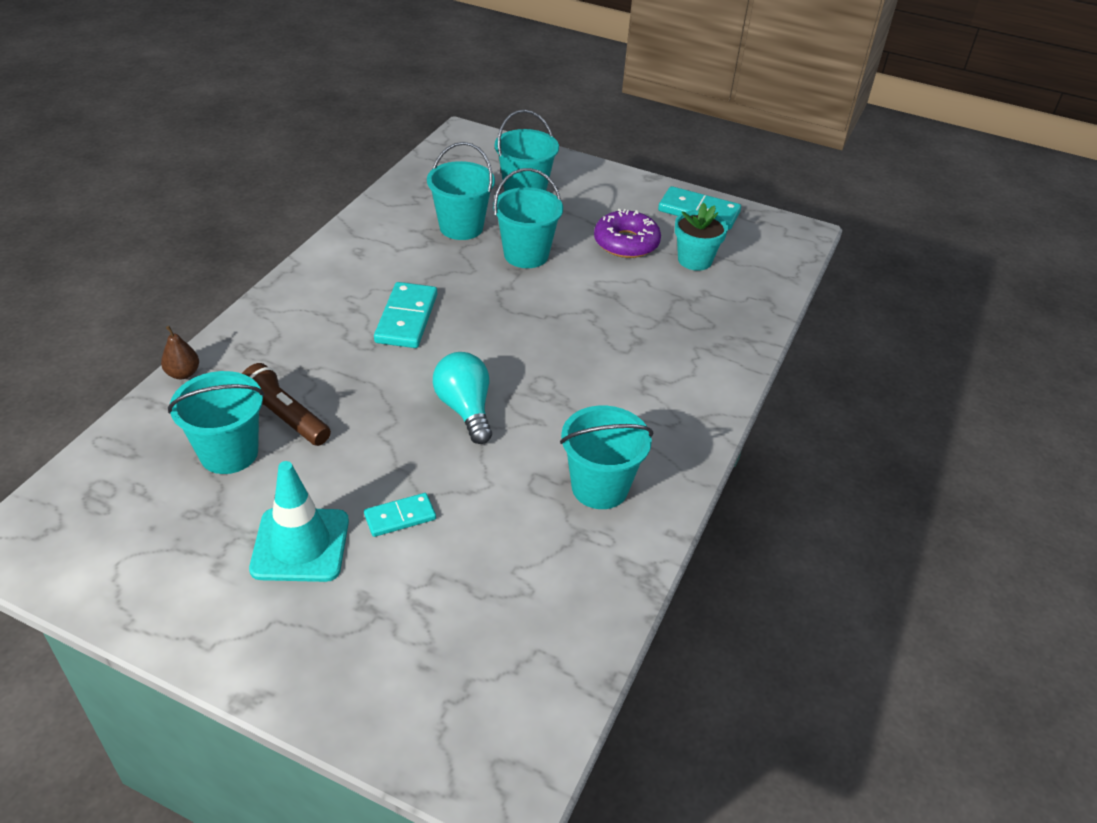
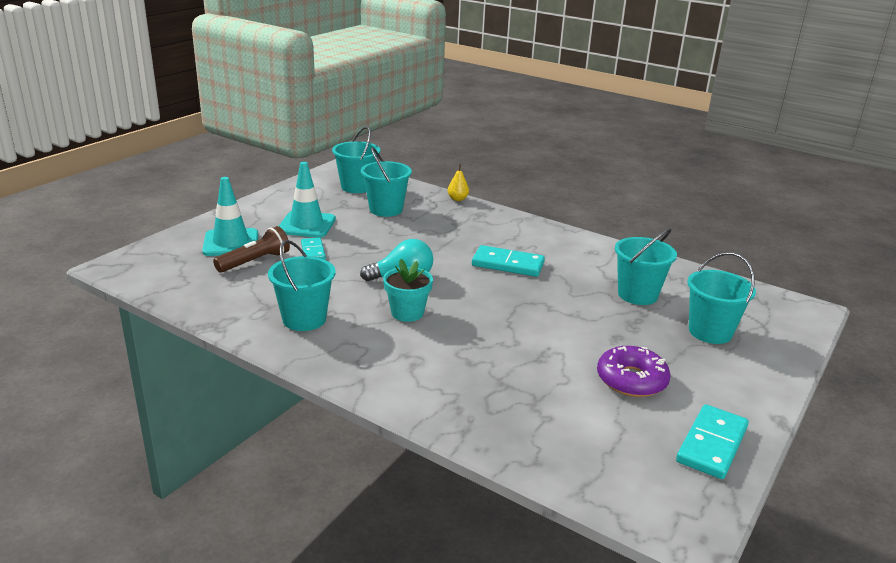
camera: 100 degrees right, 15 degrees down
(183, 373) = (457, 199): brown pear -> yellow pear
(285, 418) = (411, 223): brown flashlight -> brown flashlight (255, 262)
(386, 634) = (231, 243): none -> turquoise traffic cone
(526, 255) = (600, 321): turquoise bucket -> turquoise bucket (356, 187)
(694, 260) = (606, 421): turquoise flower pot -> turquoise flower pot (407, 313)

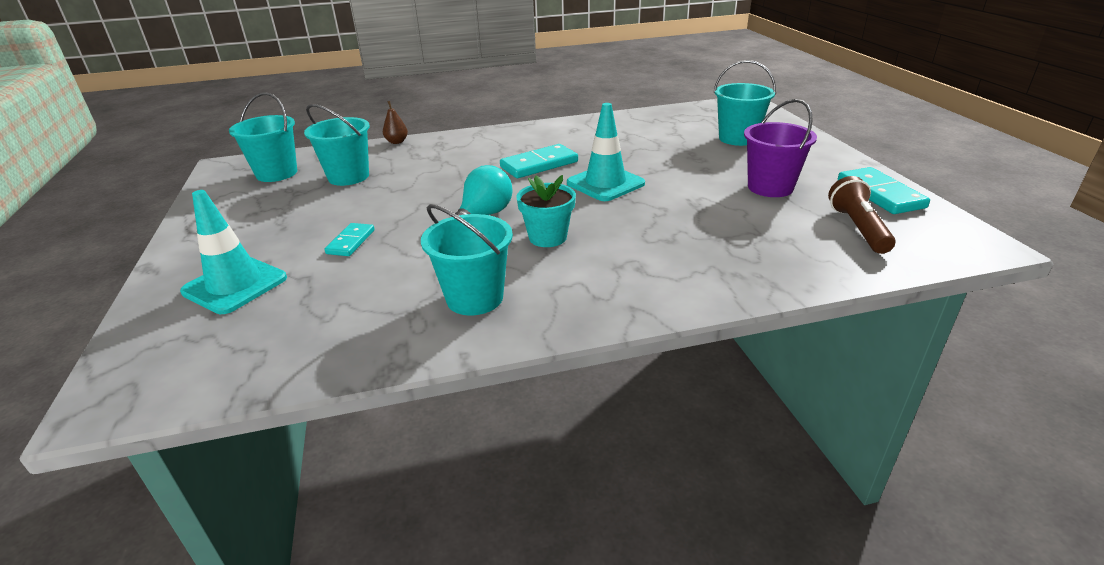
camera: 45 degrees left, 5 degrees up
(255, 262) = (306, 285): brown flashlight -> brown flashlight (858, 228)
(306, 225) = (292, 225): turquoise traffic cone -> turquoise traffic cone (605, 183)
(313, 251) = (351, 242): turquoise domino -> turquoise domino turned 75 degrees clockwise
(457, 199) = (397, 142): yellow pear -> brown pear
(631, 380) = (770, 187): purple donut -> purple bucket
(637, 295) = (657, 140): turquoise bucket -> none

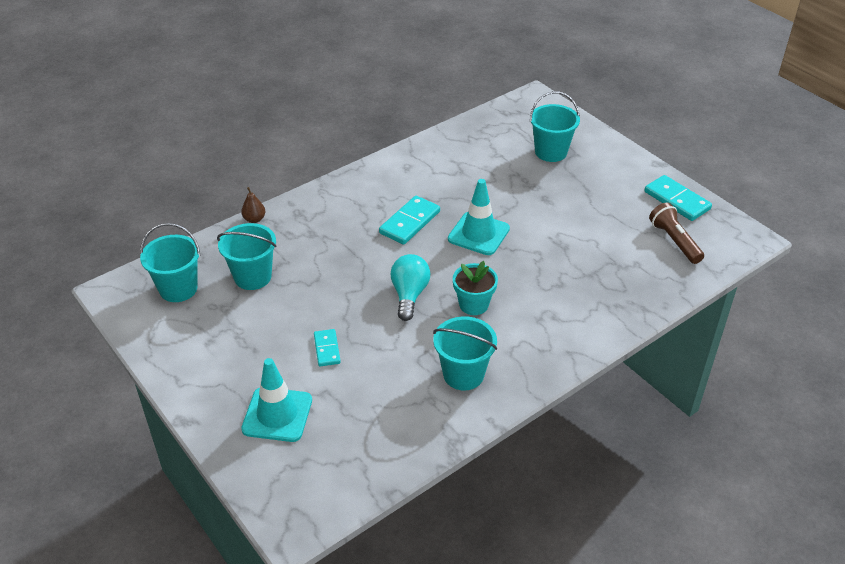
camera: 25 degrees left, 10 degrees up
(770, 187) = (601, 210): purple bucket -> none

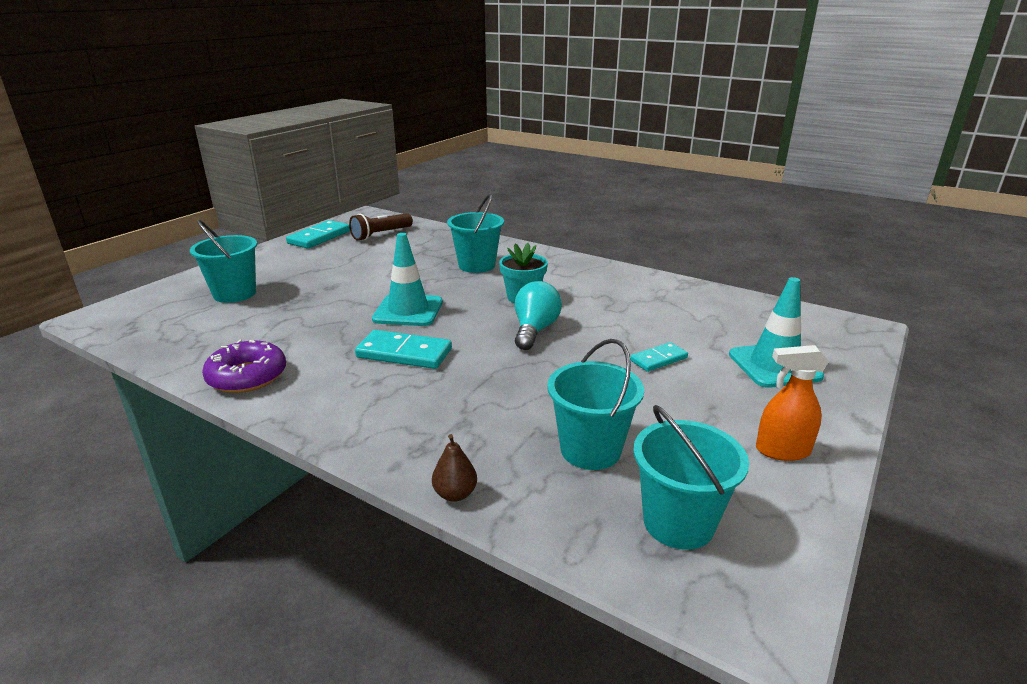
camera: 110 degrees left, 15 degrees down
(193, 360) = (782, 450): none -> orange spray bottle
(409, 295) = (534, 330): turquoise light bulb -> turquoise light bulb turned 120 degrees clockwise
(416, 157) = (247, 376): none -> purple donut
(463, 374) = (616, 289): turquoise bucket -> turquoise bucket (477, 265)

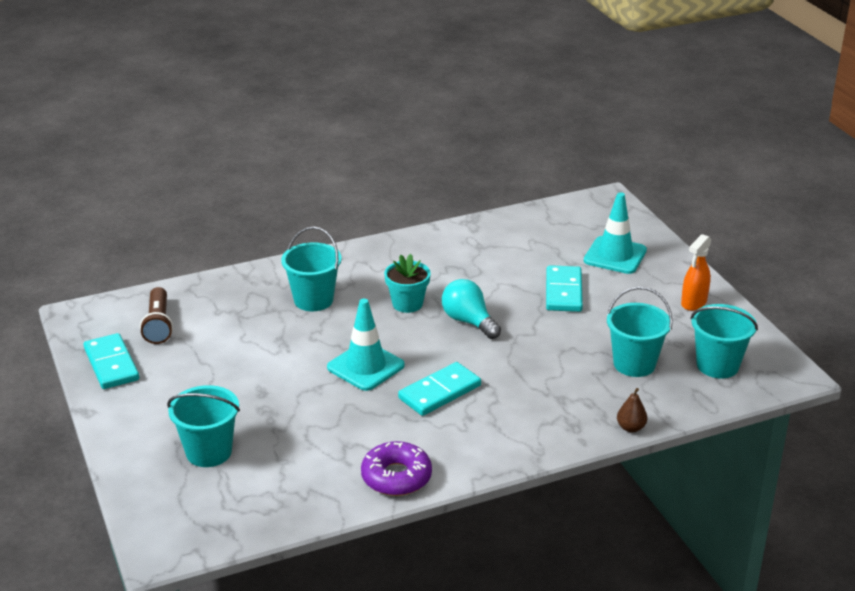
camera: 55 degrees left, 5 degrees up
(658, 359) = (563, 292): turquoise domino -> turquoise domino, size x1.65

